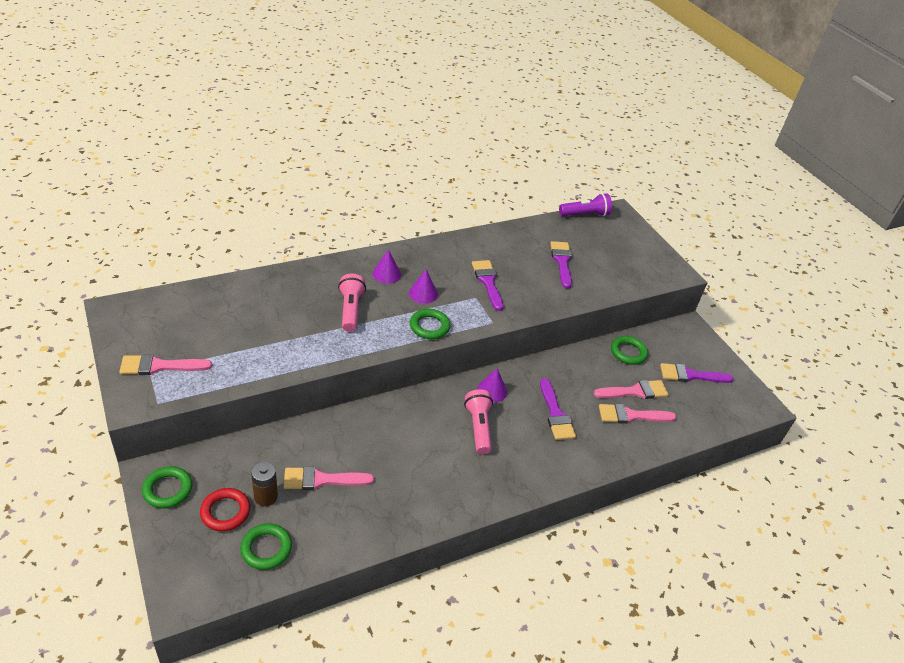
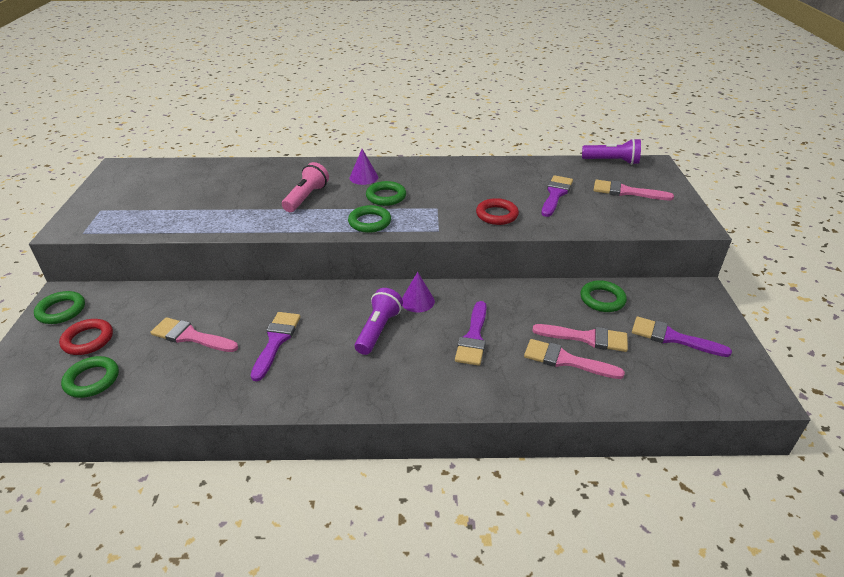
camera: 30 degrees right, 5 degrees down
(159, 366) = (111, 208): pink brush -> pink brush (626, 192)
(265, 496) = (131, 337): brown battery -> none
(423, 293) = (386, 196): purple cone -> green ring
(478, 427) = (378, 330): pink flashlight -> purple flashlight
(488, 282) = (460, 198): purple brush -> purple brush (276, 341)
(529, 295) = (497, 215): none -> red ring

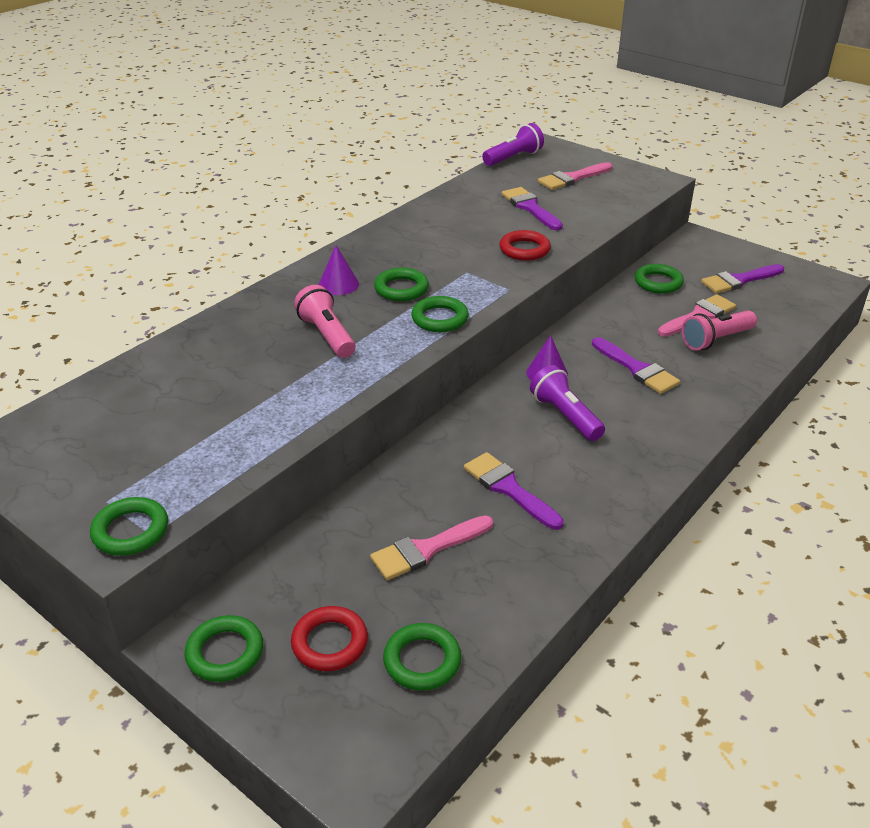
camera: 50 degrees left, 0 degrees up
(82, 226) = (130, 531): none -> green ring
(565, 360) = (716, 340): pink brush -> pink flashlight

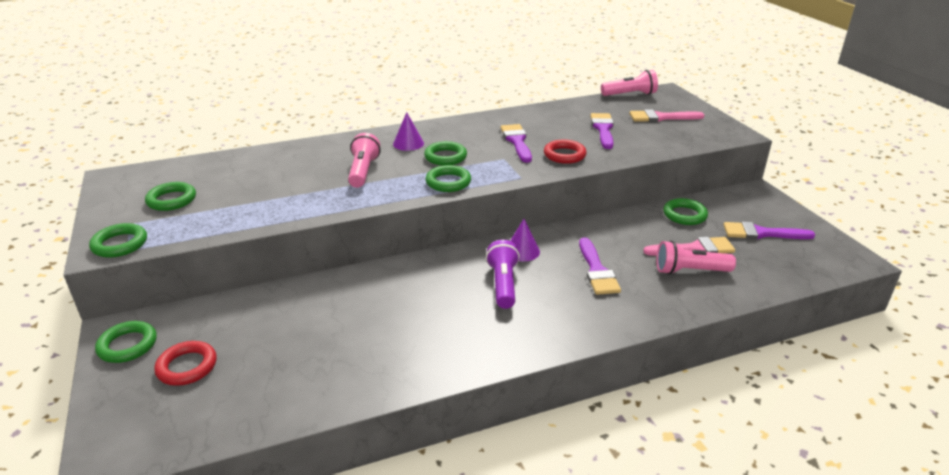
camera: 30 degrees right, 5 degrees down
(422, 660) = (225, 404): green ring -> green ring (171, 200)
(426, 549) = (308, 335): pink brush -> none
(508, 488) = (407, 318): purple brush -> purple brush (517, 141)
(513, 158) = (630, 94): purple flashlight -> pink flashlight

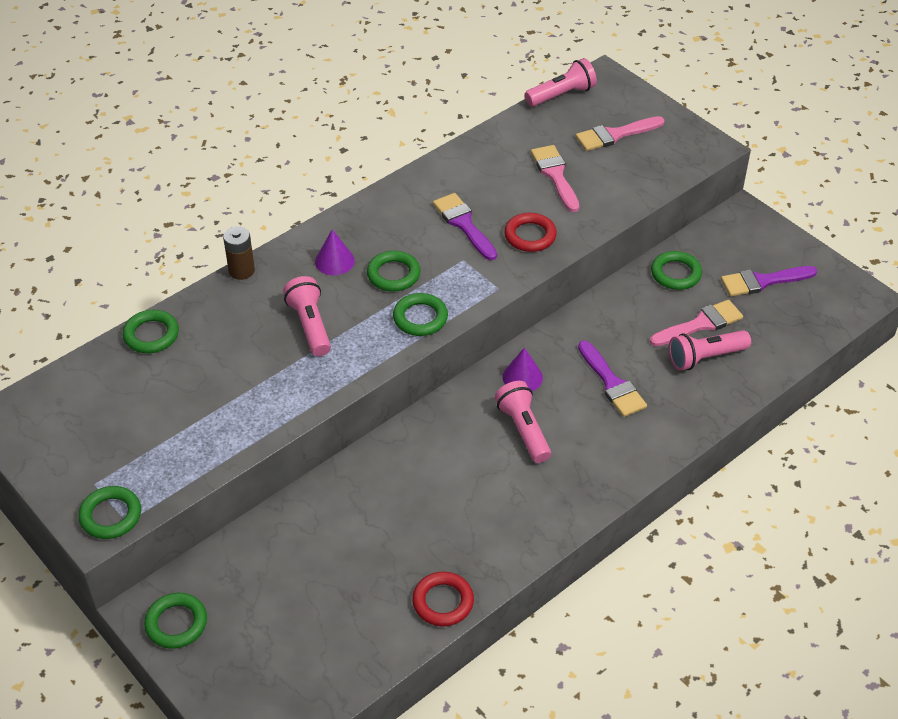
camera: 20 degrees left, 15 degrees up
(171, 200) = (113, 434): green ring -> green ring (151, 335)
(187, 367) = (260, 627): red ring -> red ring (443, 602)
(340, 137) = (241, 270): none -> brown battery
(503, 284) = (524, 430): purple flashlight -> pink flashlight
(603, 129) = (555, 175): purple brush -> pink brush

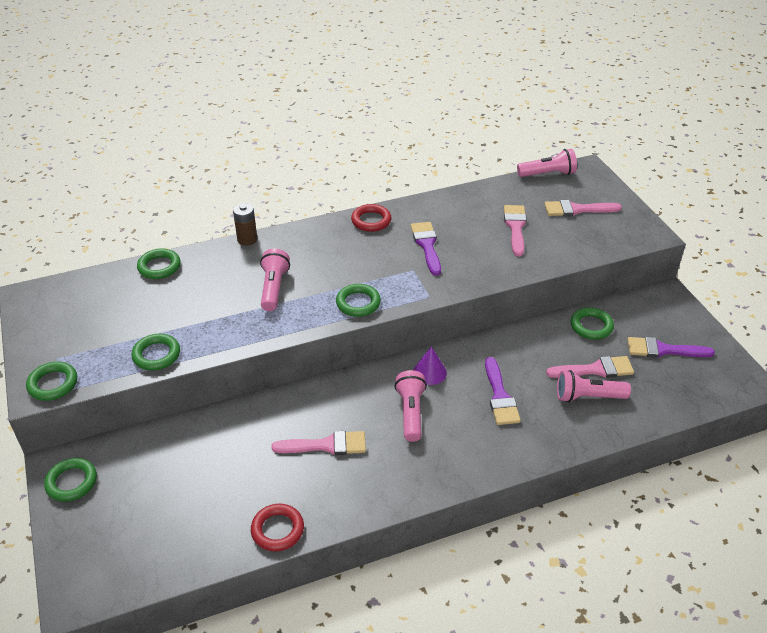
camera: 20 degrees right, 5 degrees down
(334, 261) = (317, 248): purple cone -> none
(393, 274) = (355, 268): green ring -> green ring (156, 355)
(448, 494) = (326, 445): none -> pink brush
(530, 236) = (474, 265): red ring -> red ring (371, 221)

